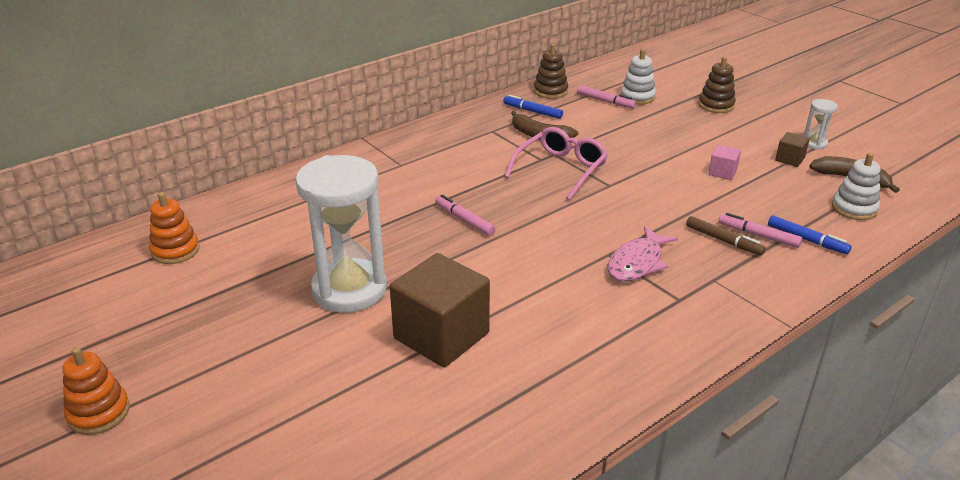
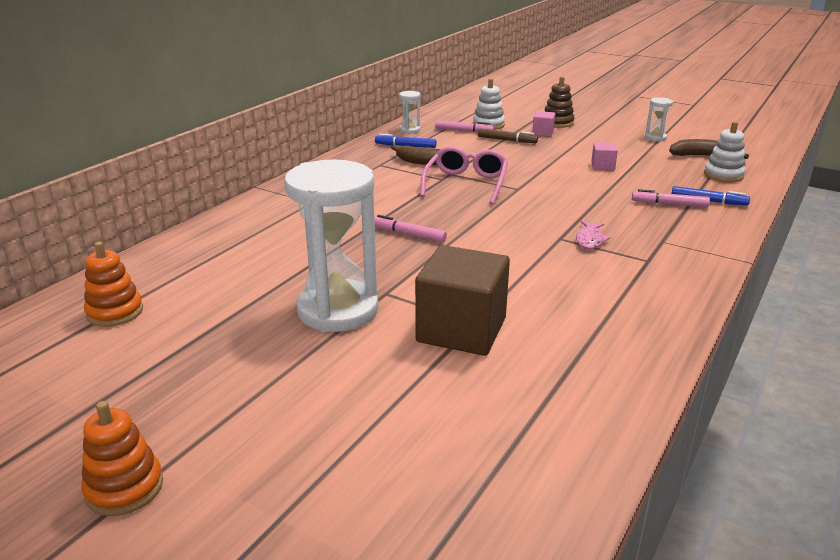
camera: 20 degrees left, 5 degrees down
(550, 91) = (410, 130): brown stacking toy -> white hourglass
(637, 262) = (590, 240): pink fish -> pink fish, size x0.64
(689, 116) = (542, 133): none -> pink cube
(723, 241) = (645, 212): brown marker -> brown marker (507, 140)
(789, 159) = (646, 150): brown cube -> none

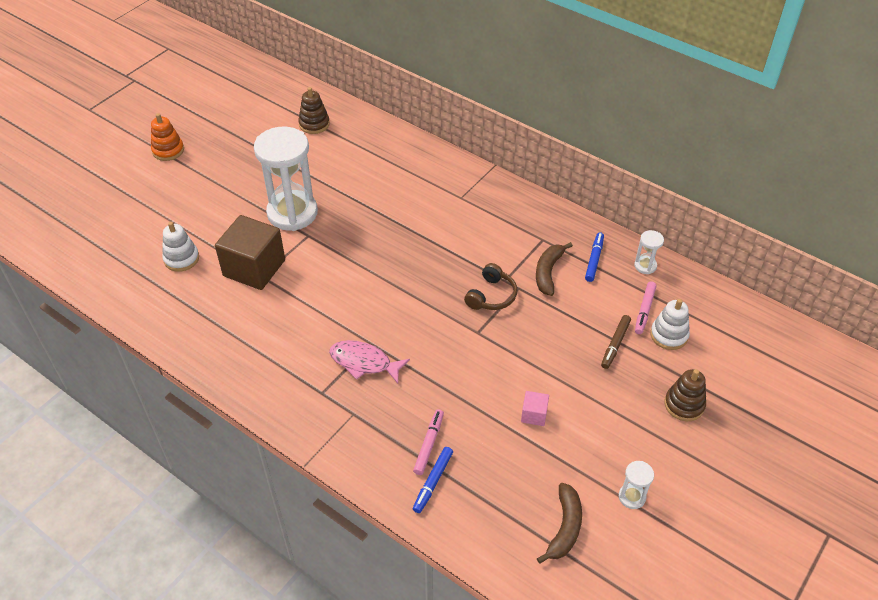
camera: 95 degrees right, 20 degrees up
(115, 312) = (314, 124): orange stacking toy -> brown stacking toy
(408, 234) = (393, 251): pink marker -> none
(466, 184) = (491, 296): pink glasses -> brown headphones
(542, 133) = (643, 382): pink cube -> none
(590, 240) = (364, 362): pink fish -> pink fish, size x1.55
(723, 175) = (503, 525): white stacking toy -> white stacking toy (181, 259)

